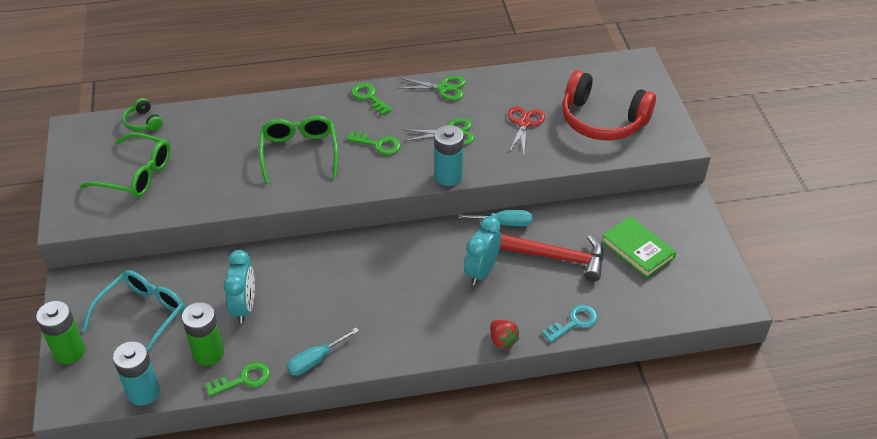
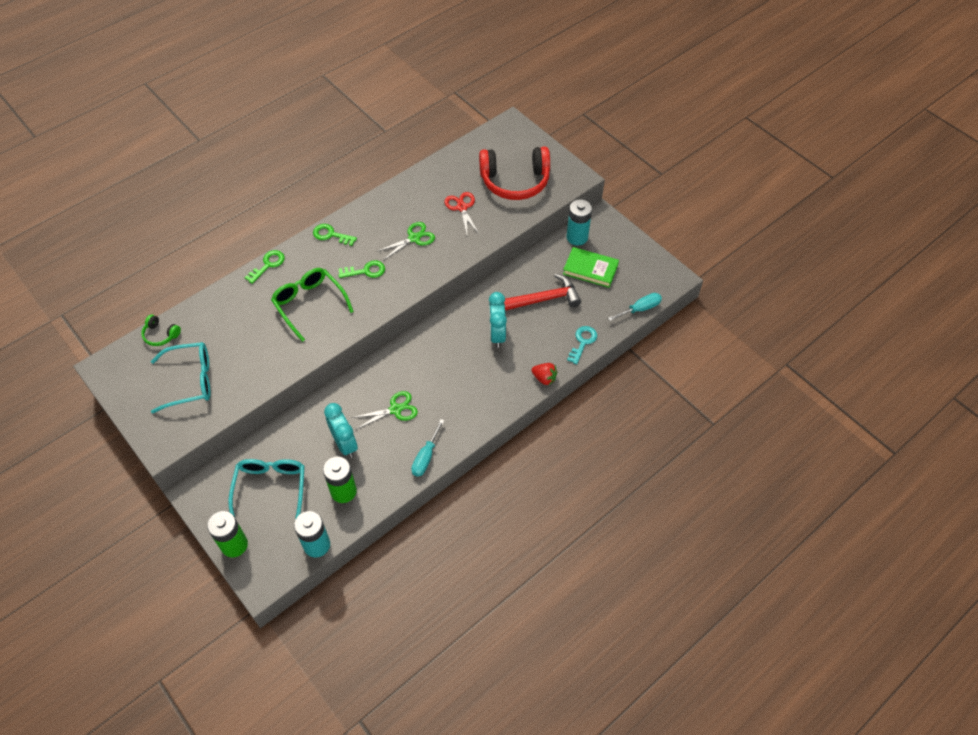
camera: 30 degrees left, 10 degrees up
(136, 174) = (190, 381): green glasses -> turquoise glasses
(244, 379) = (384, 497): green key -> green key (268, 265)
(443, 88) = (383, 203): green scissors -> green scissors (395, 409)
(448, 176) = (435, 273): turquoise battery -> turquoise battery (577, 237)
(504, 223) = (488, 290): turquoise screwdriver -> turquoise screwdriver (640, 309)

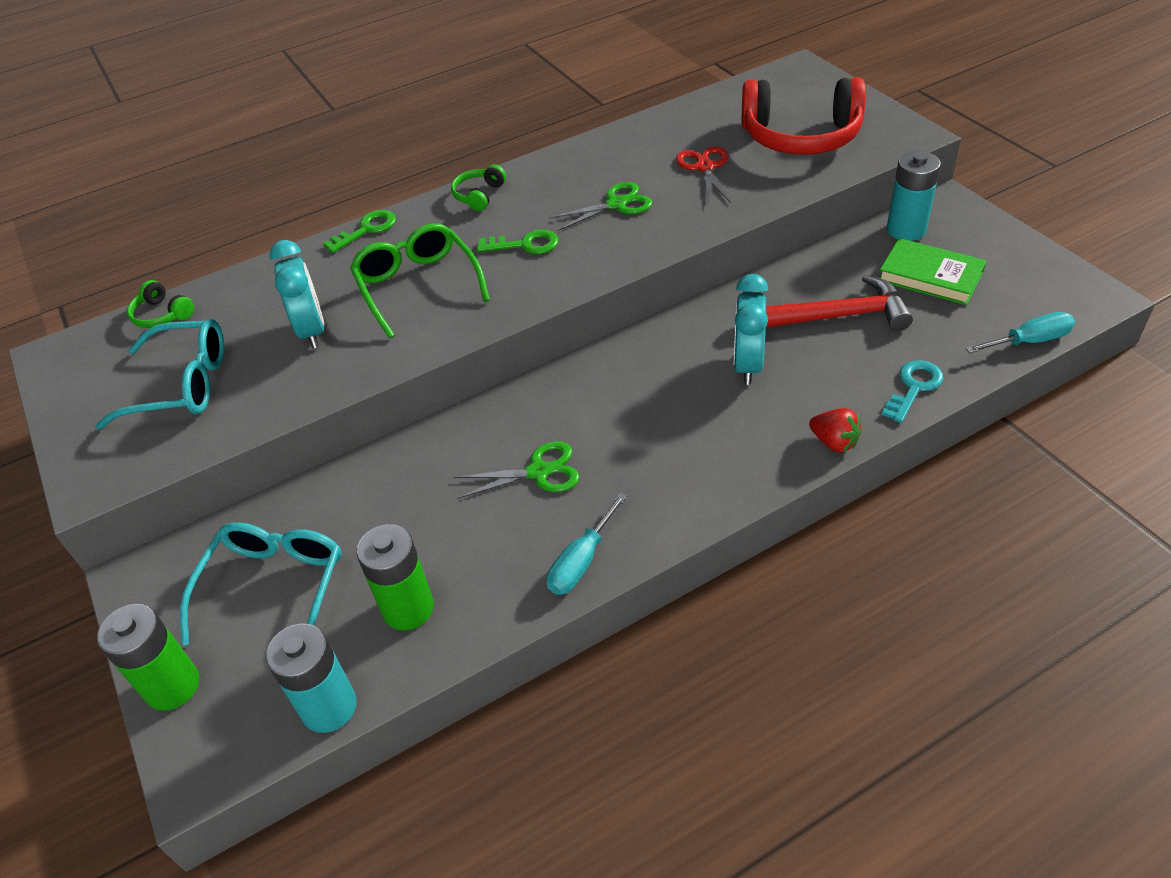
camera: 15 degrees right, 10 degrees down
(331, 235) = (479, 195): green key -> green headphones
(345, 444) = (431, 522): turquoise clock -> turquoise clock (312, 331)

